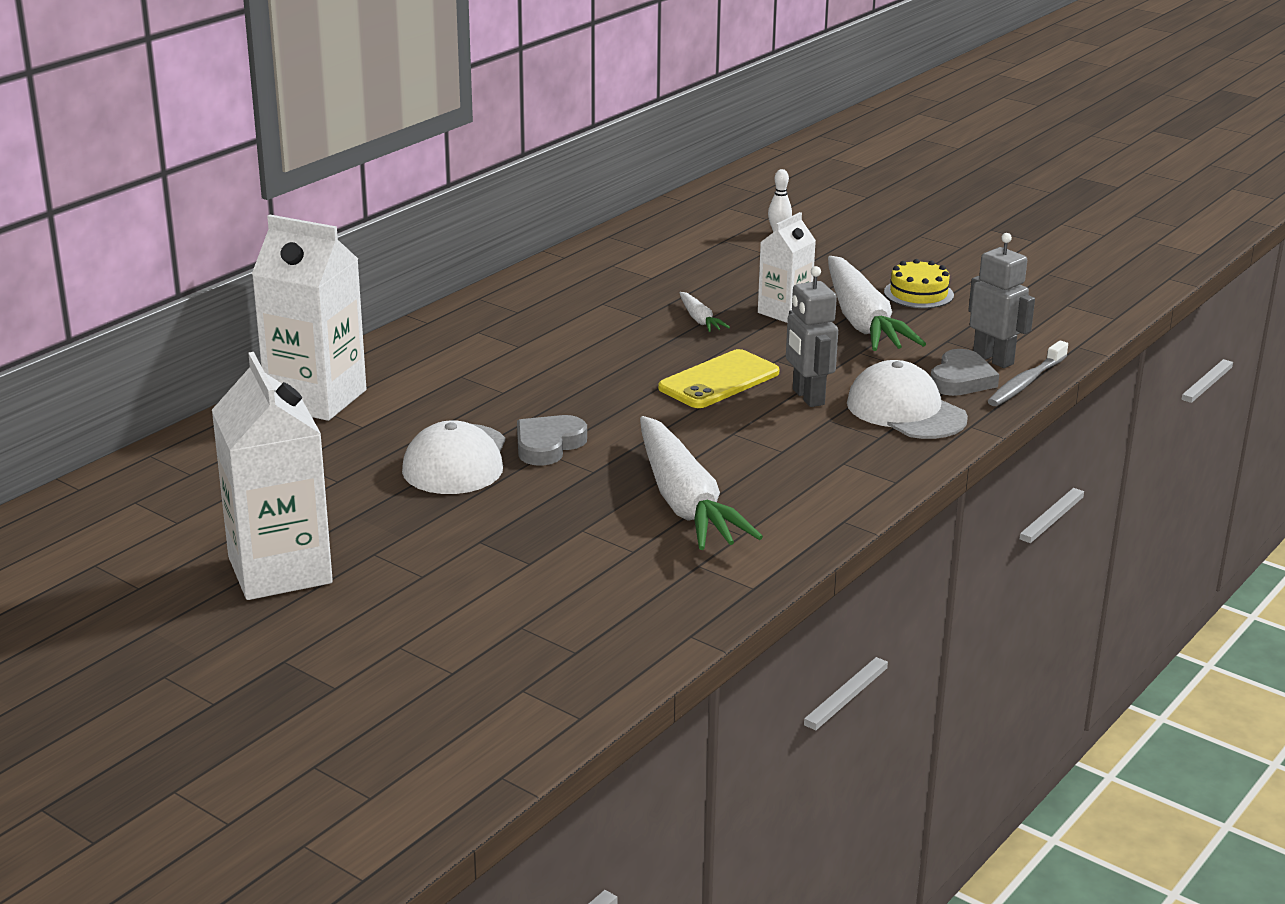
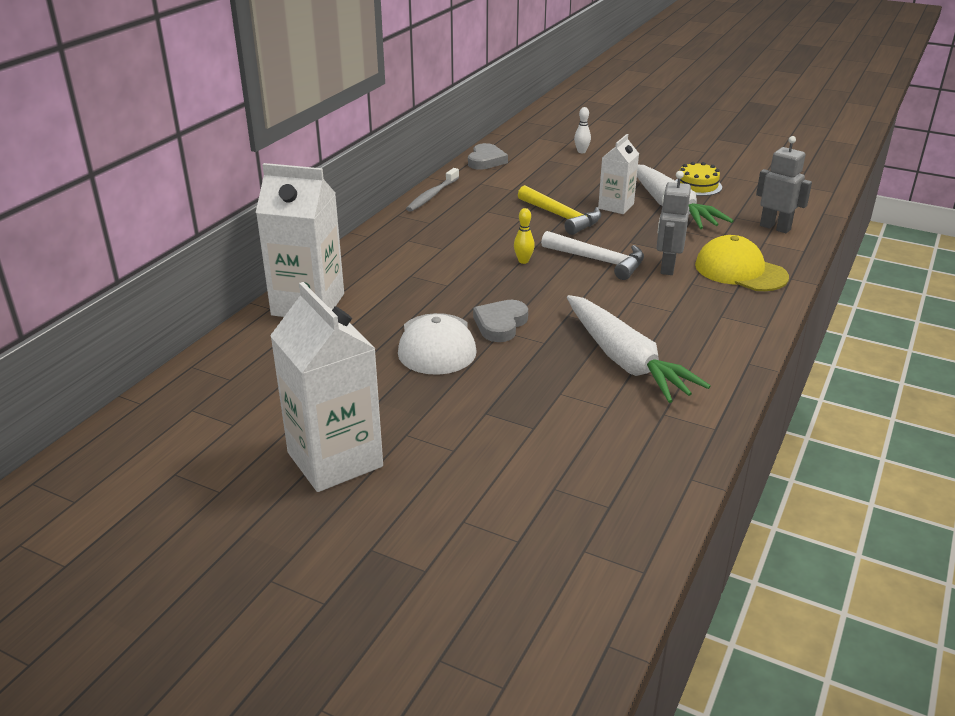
camera: 10 degrees left, 5 degrees up
(618, 371) = (523, 261): none -> yellow bowling pin
(699, 319) = (561, 217): white carrot -> yellow hammer
(719, 380) = (598, 261): yellow phone -> white hammer
(807, 397) = (667, 267): grey robot -> grey robot turned 45 degrees clockwise
(906, 411) = (740, 271): white cap -> yellow cap
(961, 379) = (763, 244): grey heart -> grey heart (486, 160)
(1026, 382) = (807, 242): grey toothbrush -> grey toothbrush (432, 195)

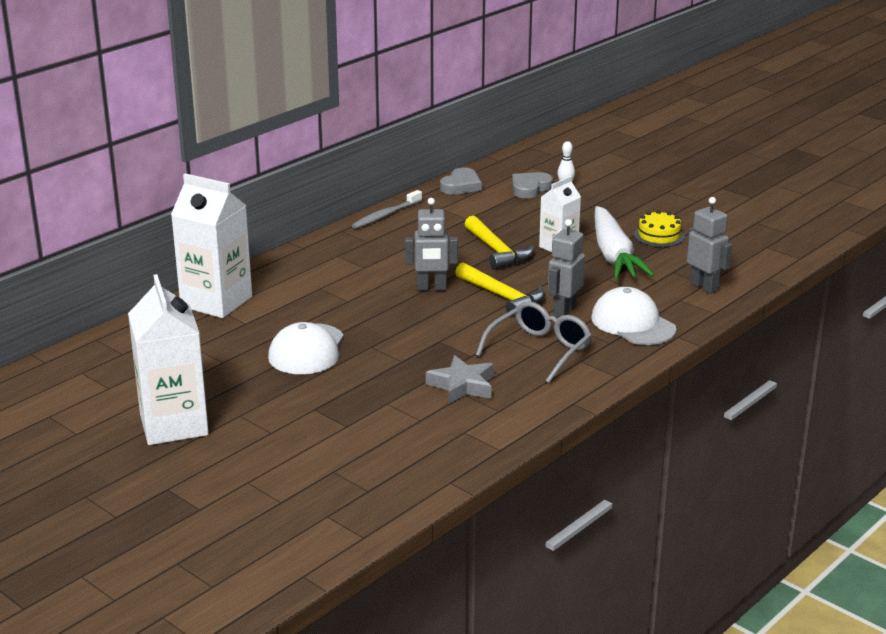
camera: 15 degrees right, 5 degrees down
(500, 324) = (373, 341): grey heart -> grey heart (530, 188)
(523, 261) = (431, 288): yellow bowling pin -> grey robot
(598, 261) = (502, 297): white hammer -> yellow hammer
(625, 360) = (462, 385): white carrot -> grey star
(674, 310) = (540, 350): none -> grey glasses
(740, 271) = (633, 323): yellow cap -> white cap

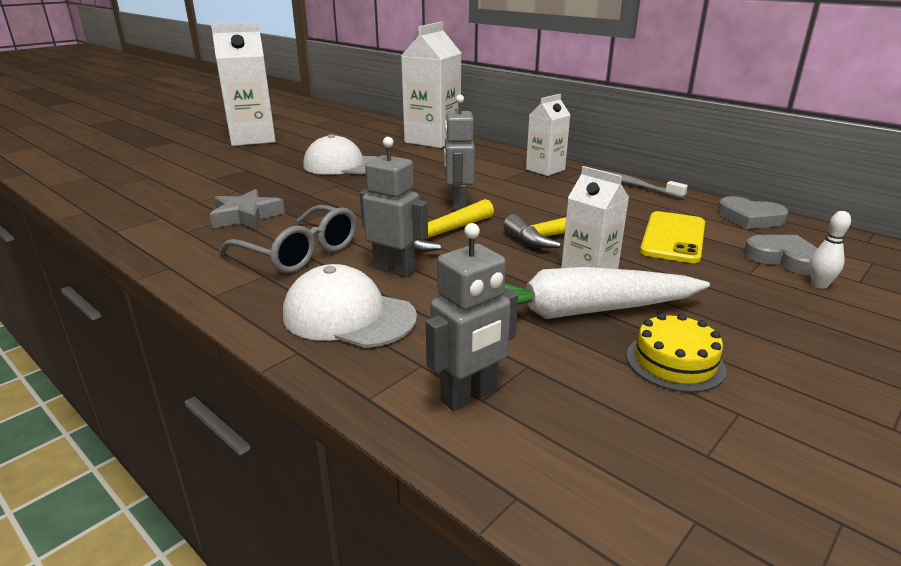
camera: 90 degrees right, 0 degrees up
(338, 247) = (545, 169): none -> white carton
(498, 215) = (673, 237): none -> yellow phone
(633, 323) = (348, 316): white cap -> white cap turned 120 degrees counterclockwise

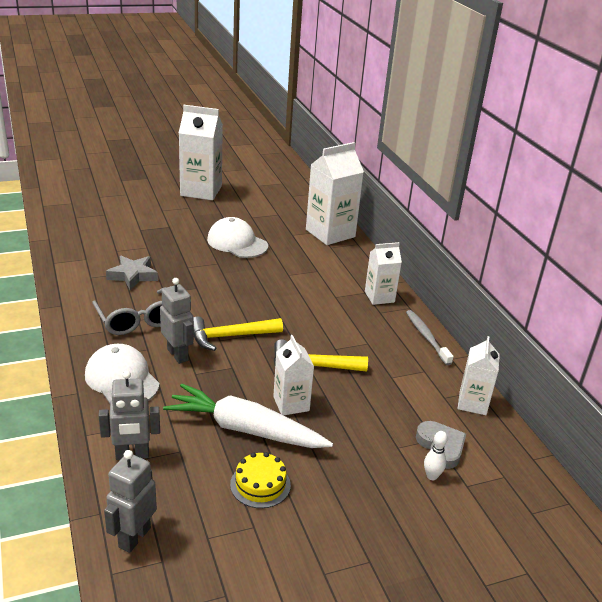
camera: 25 degrees right, 5 degrees up
(458, 204) = (275, 311): grey robot -> grey robot (134, 537)
(673, 237) = (387, 398): yellow phone -> none
(749, 218) = (472, 403): grey heart -> white carton

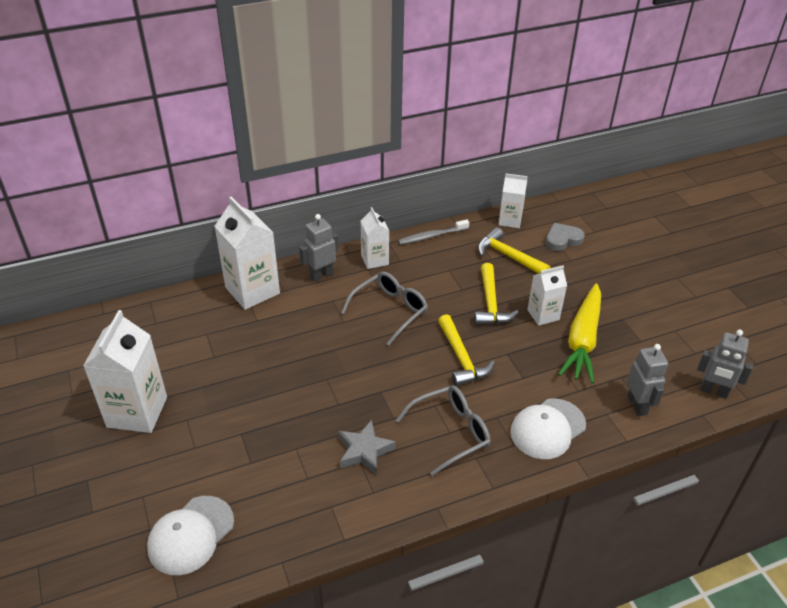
camera: 90 degrees left, 10 degrees up
(178, 355) = (499, 393): grey robot -> grey robot (321, 275)
(237, 242) = (279, 365): white cap -> white cap (191, 535)
(245, 429) = (582, 340): white carrot -> yellow carrot
(260, 484) = (636, 329): yellow cake -> none
(302, 300) = (390, 310): none -> grey glasses
(398, 391) = (508, 256): none -> yellow hammer
(432, 476) = (593, 246): white bowling pin -> none

